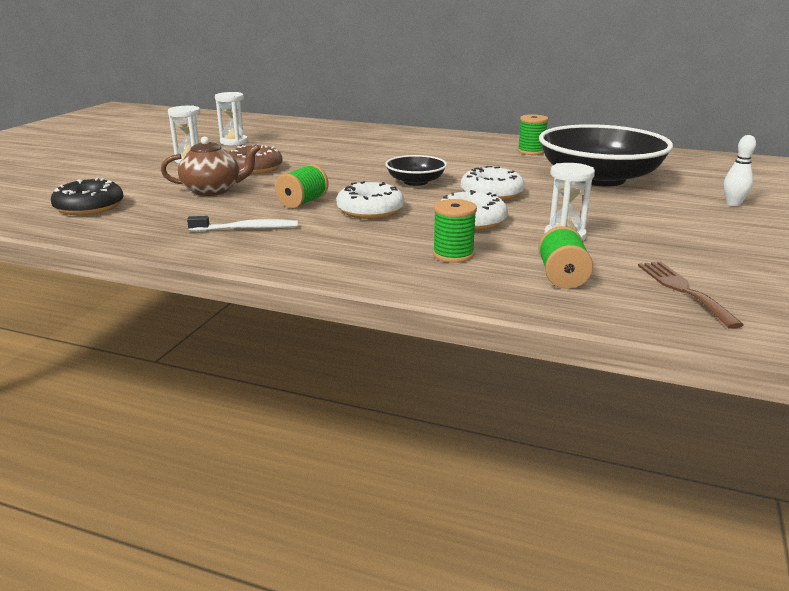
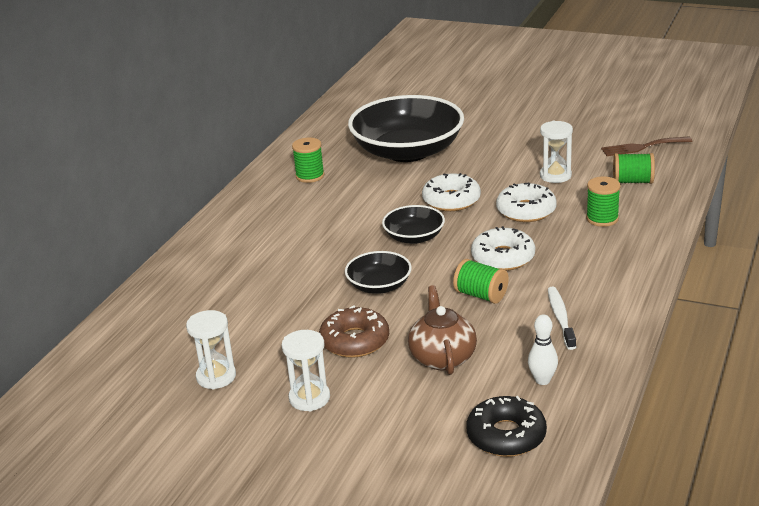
camera: 85 degrees left, 5 degrees up
(333, 173) = (379, 286): none -> black bowl
(733, 204) = (476, 110): white bowling pin -> white bowling pin (542, 380)

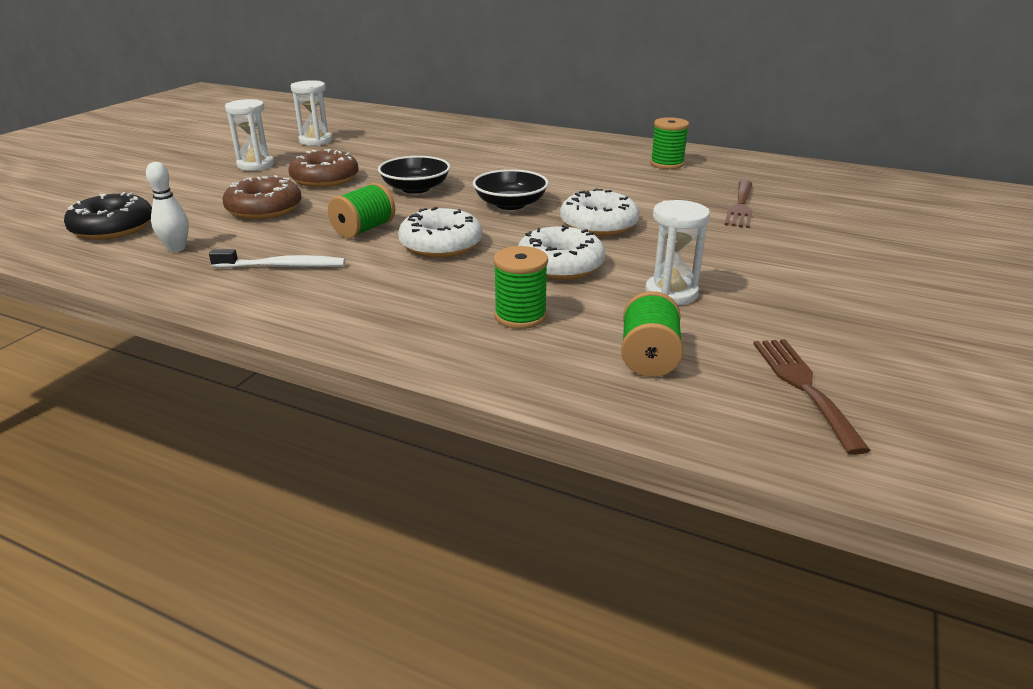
camera: 90 degrees right, 0 degrees up
(407, 151) = (740, 206): black bowl -> brown fork
(442, 357) = (264, 209): brown teapot -> brown donut

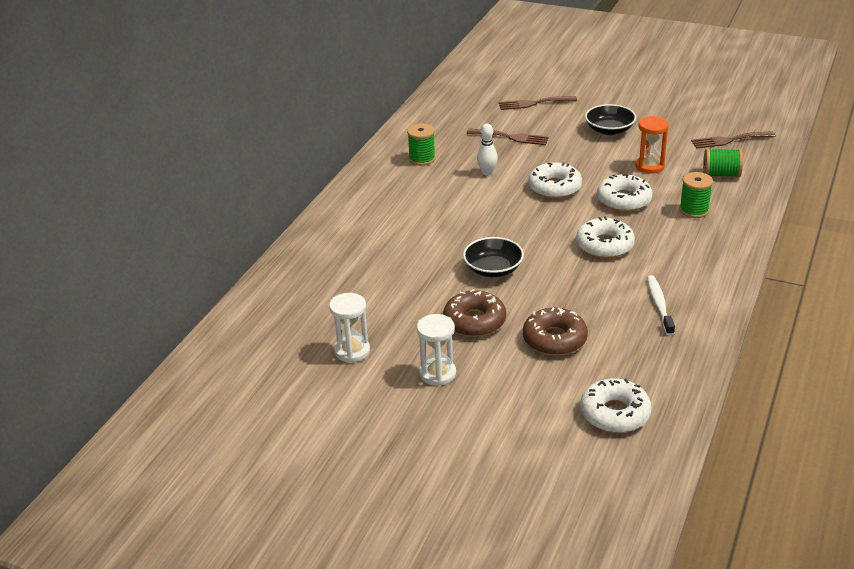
camera: 90 degrees left, 5 degrees up
(113, 228) = (615, 413): black donut -> white donut
(176, 248) = (645, 363): white bowling pin -> white bowling pin (487, 172)
(364, 229) = (586, 281): green spool -> none
(510, 204) = (522, 223): black bowl -> black bowl (609, 130)
(671, 293) = (649, 166): white hourglass -> orange hourglass
(862, 223) = (533, 103): none -> brown fork

